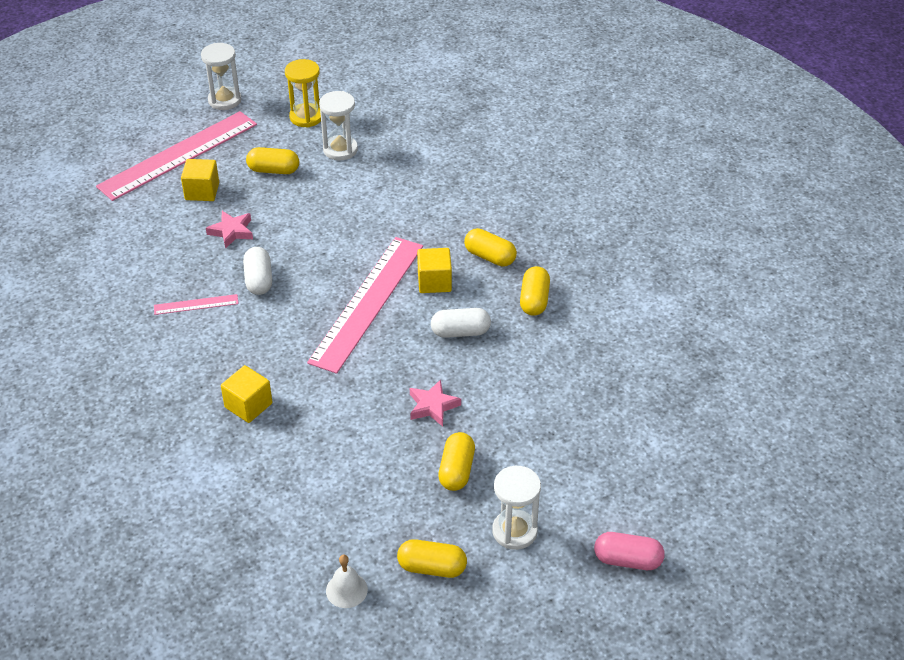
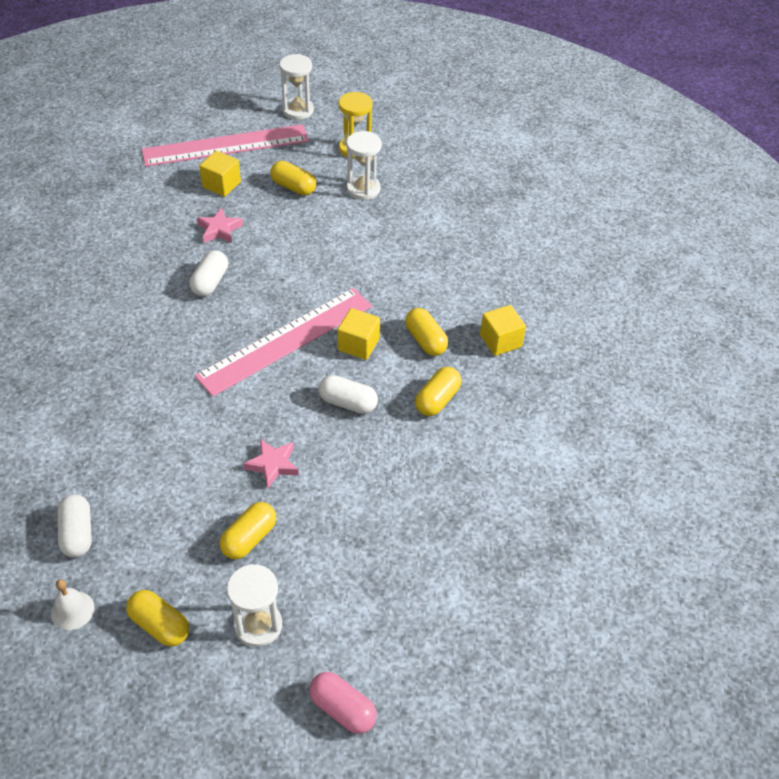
camera: 25 degrees right, 5 degrees up
(196, 304) = (144, 284): pink ruler -> none
(248, 405) = (119, 394): yellow cube -> yellow cube (500, 341)
(302, 530) = (77, 533): none -> white capsule

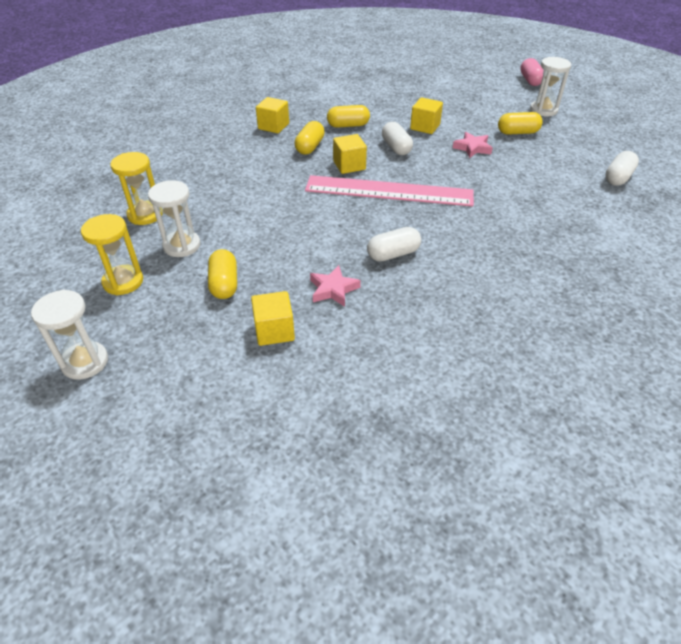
camera: 130 degrees left, 5 degrees down
(72, 610) = (640, 154): white bell -> none
(160, 625) = (594, 130): yellow capsule -> none
(226, 146) = (209, 373): pink ruler -> none
(360, 463) = (425, 127): none -> yellow cube
(428, 189) = (145, 215): none -> yellow hourglass

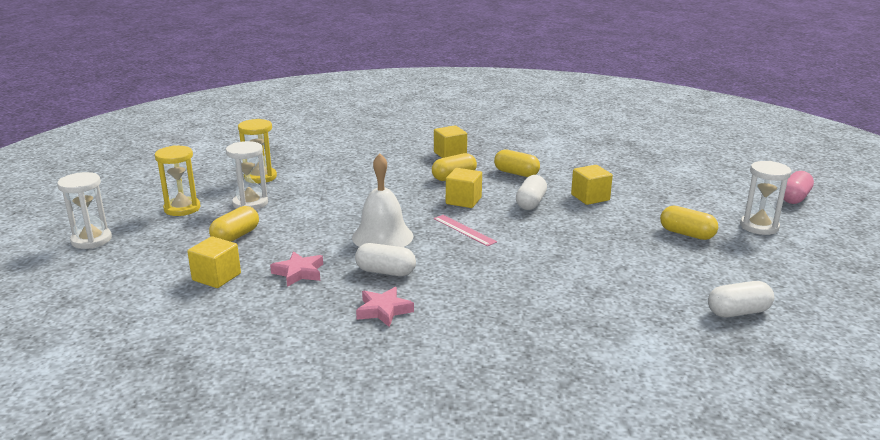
camera: 40 degrees right, 20 degrees down
(342, 224) = (382, 236): none -> white bell
(389, 191) = (464, 230): pink ruler -> pink ruler, size x0.43
(472, 148) = (609, 229): pink star -> pink star (383, 310)

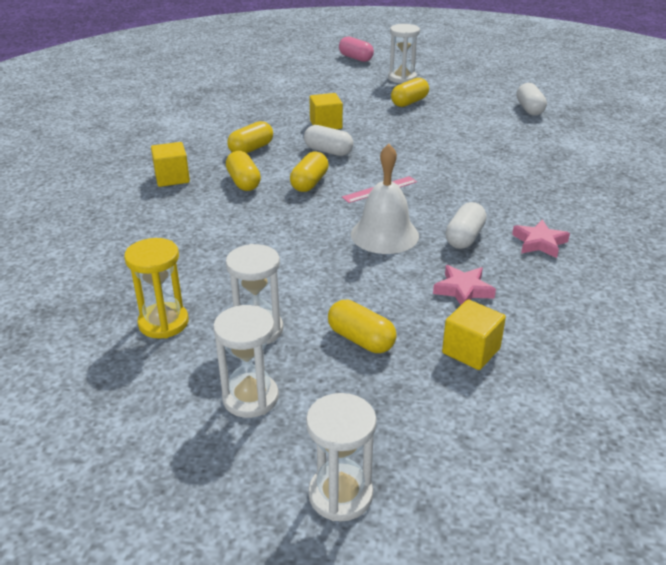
camera: 80 degrees left, 10 degrees up
(182, 208) = (250, 398): yellow hourglass -> white hourglass
(463, 201) = (309, 183): yellow cube -> yellow capsule

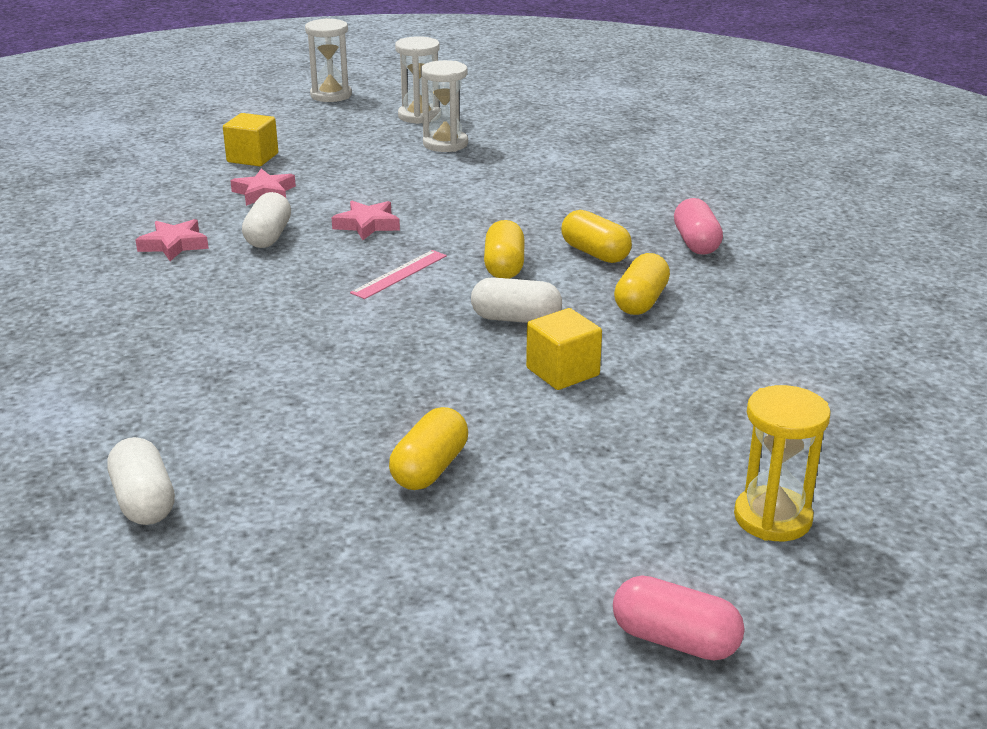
camera: 160 degrees right, 5 degrees down
(163, 323) = (530, 137): yellow hourglass -> yellow hourglass (772, 518)
(172, 178) = (696, 243): yellow cube -> pink capsule
(361, 339) = (352, 151): yellow capsule -> none
(384, 235) = (367, 225): white bell -> pink star
(402, 78) = (487, 562): white hourglass -> none

